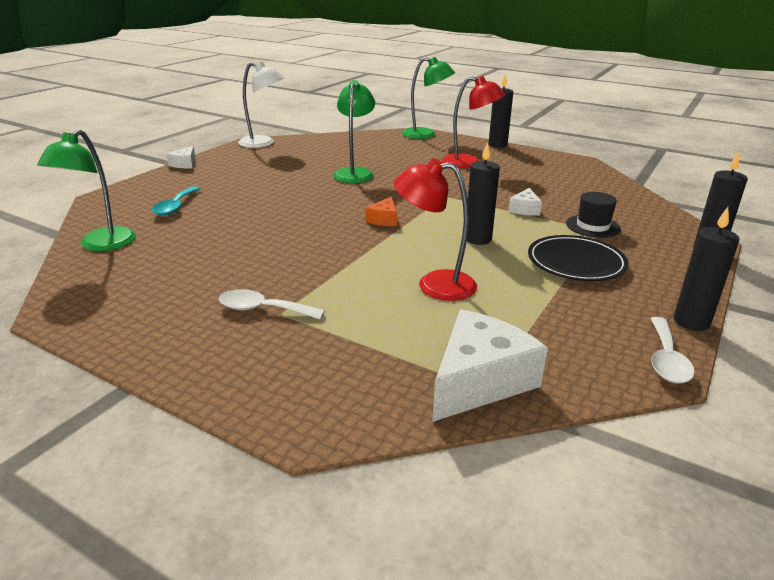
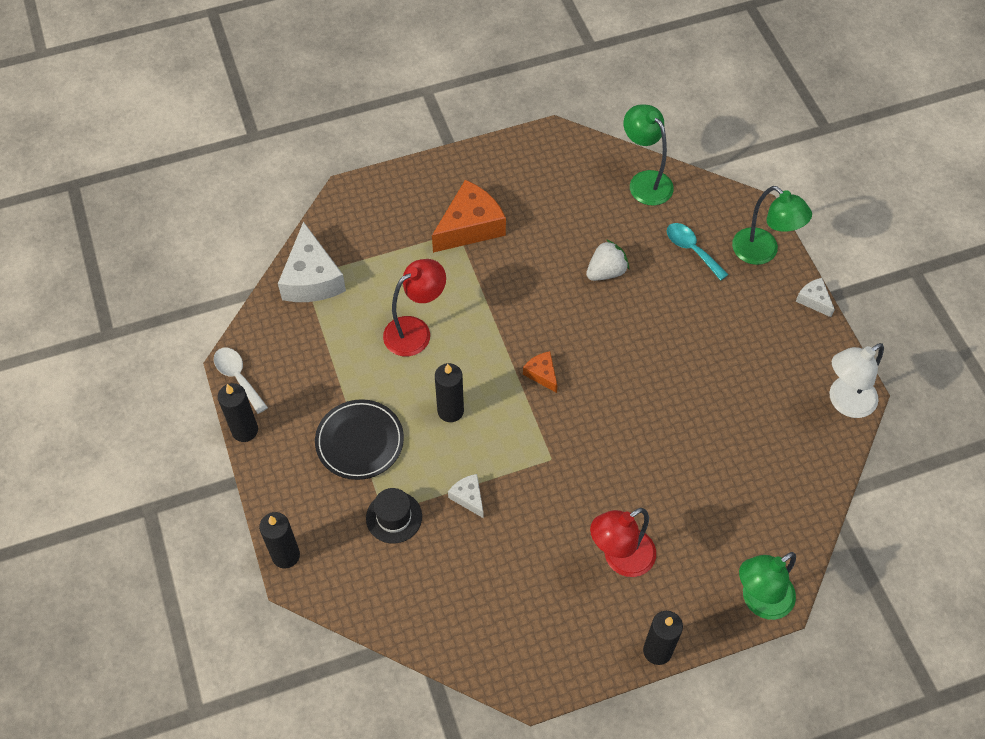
camera: 130 degrees right, 30 degrees up
(242, 228) = (606, 272): none -> white strawberry
(263, 309) = (470, 226): white spoon -> orange cheese
(355, 173) = (674, 427): green lamp -> green lamp (762, 252)

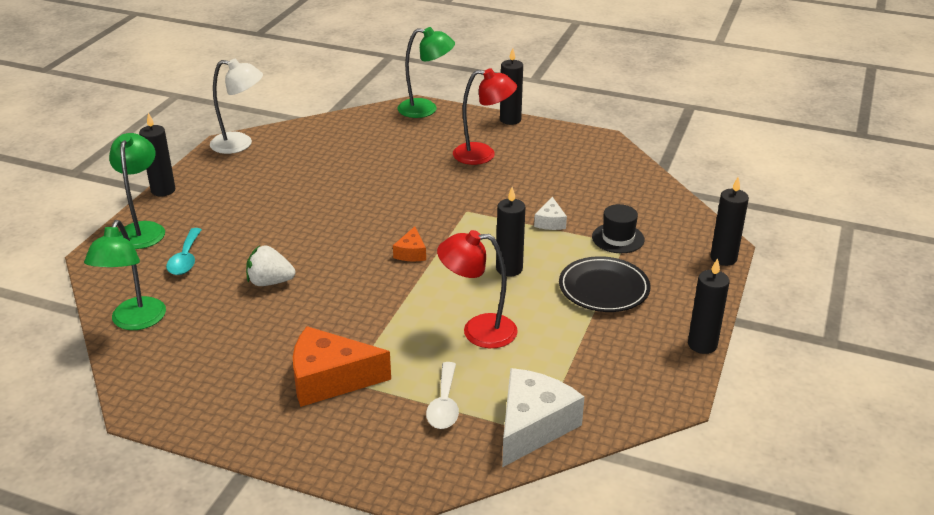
camera: 140 degrees left, 25 degrees down
(238, 377) = (679, 386): white spoon -> white spoon (444, 404)
(814, 300) = (163, 190): white cheese -> black candle

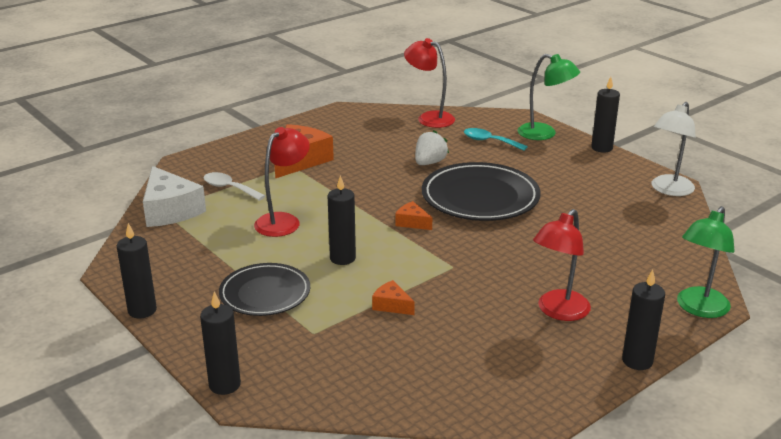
camera: 120 degrees right, 5 degrees down
(135, 322) = (429, 118): green lamp -> red lamp
(329, 230) = (480, 197): none -> black plate
(550, 222) = (391, 305): white cheese -> orange cheese
(618, 238) = (326, 333): black hat -> none

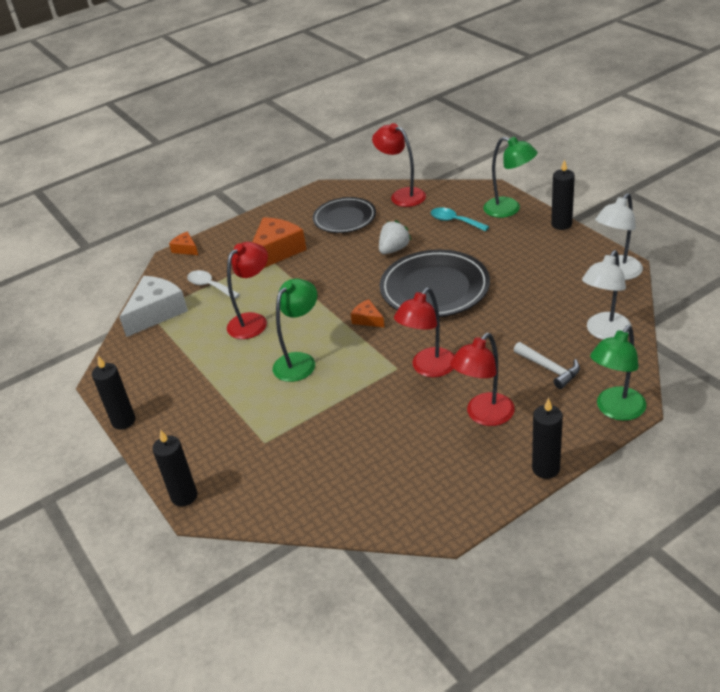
camera: 10 degrees right, 10 degrees up
(170, 210) = (156, 312): white cheese -> white cheese turned 120 degrees counterclockwise
(265, 293) = (228, 401): black plate -> black plate (344, 218)
(342, 258) = (300, 361): black candle -> green lamp
(391, 305) = (336, 412): orange cheese -> orange cheese (186, 249)
(488, 268) = (428, 368): none -> red lamp
(619, 271) = (549, 369): none -> white hammer
(669, 240) = (604, 332): none -> white lamp

